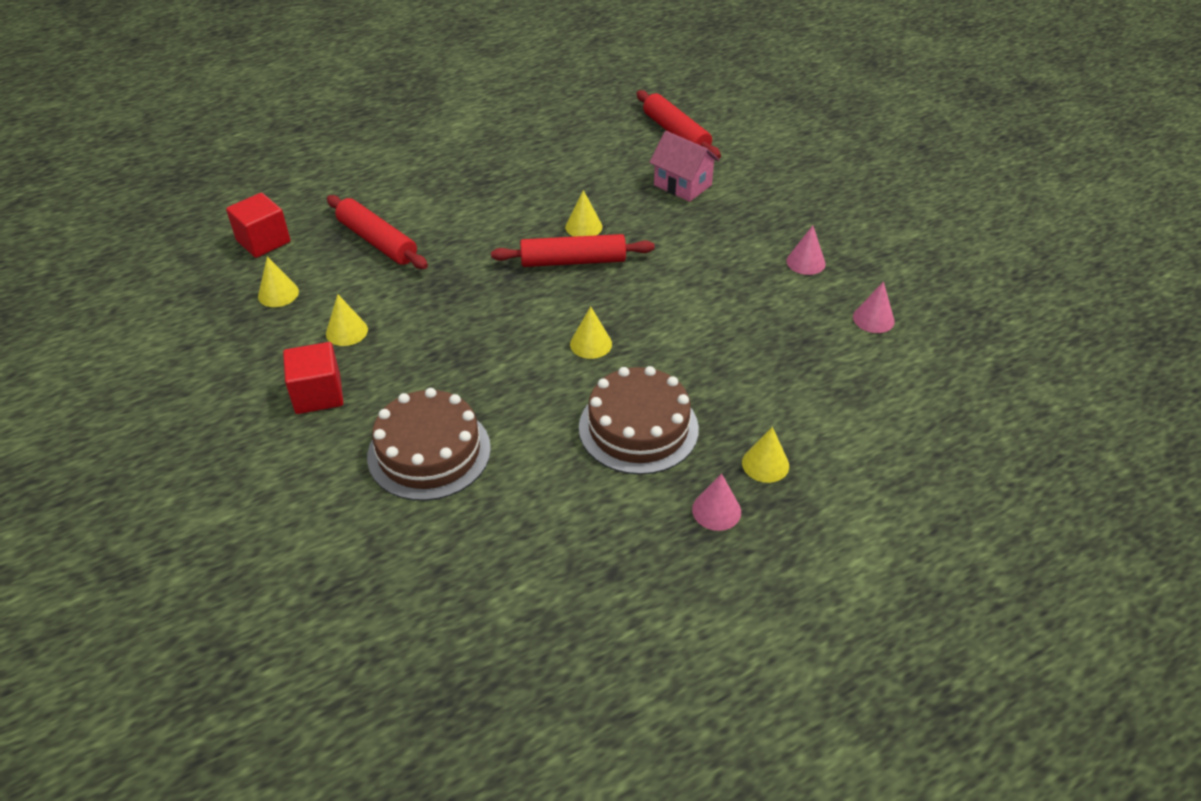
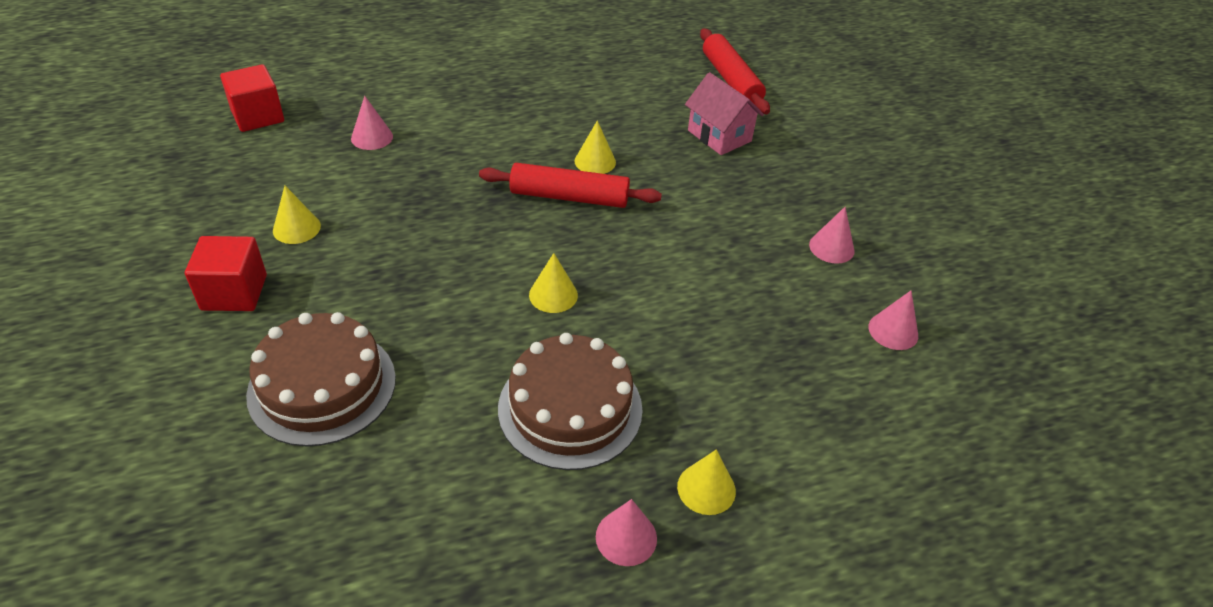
camera: 10 degrees right, 0 degrees up
(278, 294) = (246, 173): yellow cone -> none
(377, 241) = (372, 137): red rolling pin -> pink cone

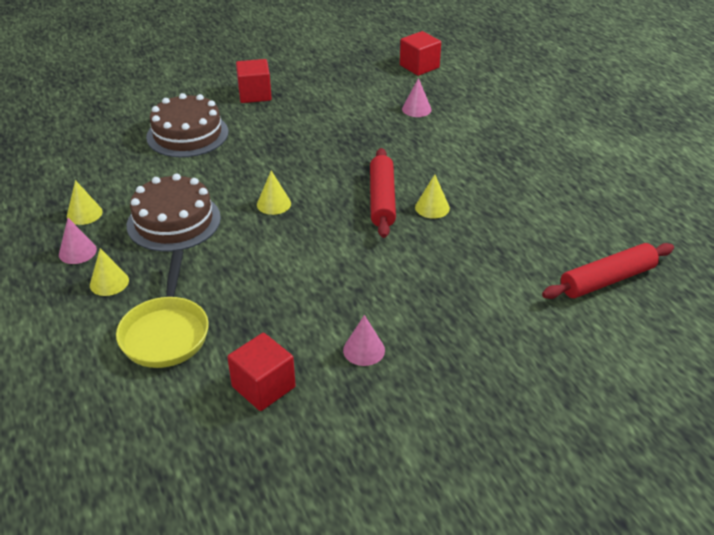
camera: 85 degrees right, 5 degrees down
(296, 228) = (314, 101): yellow cone -> yellow cone (84, 213)
(719, 136) = (504, 275): pink house -> none
(810, 419) = (166, 332): none -> yellow pan
(893, 331) = (263, 387): pink cone -> red cube

